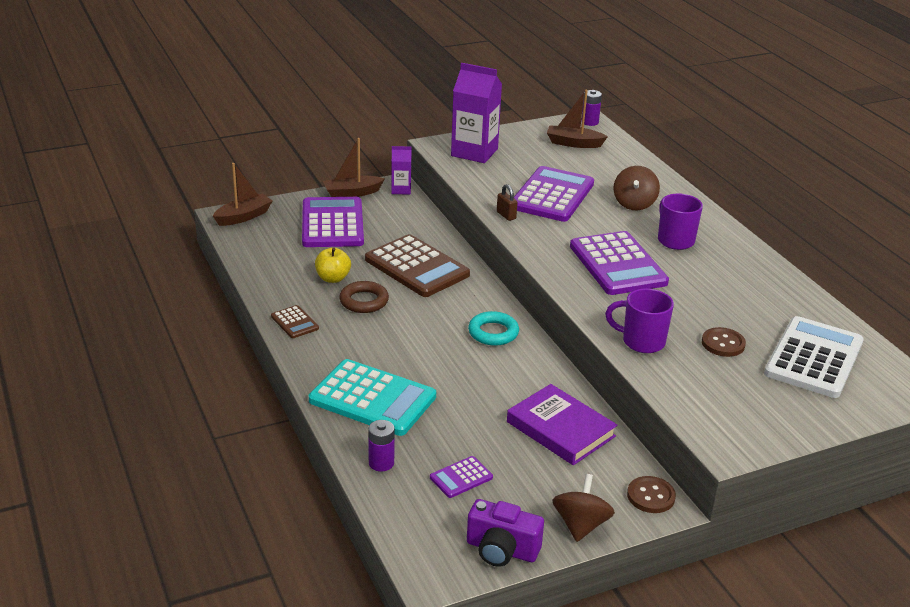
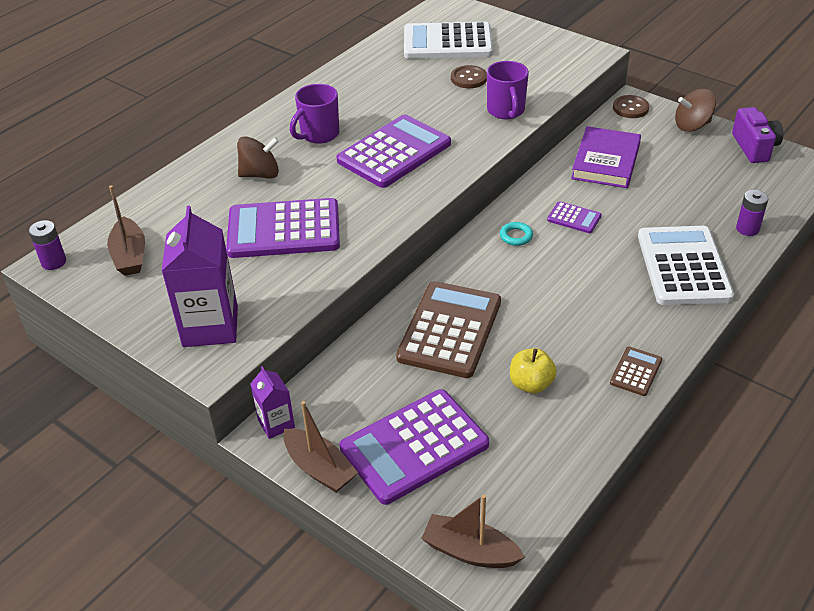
camera: 115 degrees left, 10 degrees up
(364, 301) = (549, 339): brown ring -> none
(372, 398) = (683, 266): turquoise calculator -> white calculator
(461, 477) = (713, 187): purple calculator -> purple calculator (574, 218)
(493, 333) = (516, 236): turquoise ring -> turquoise ring, size x0.63
(506, 215) = (357, 245): brown padlock -> none

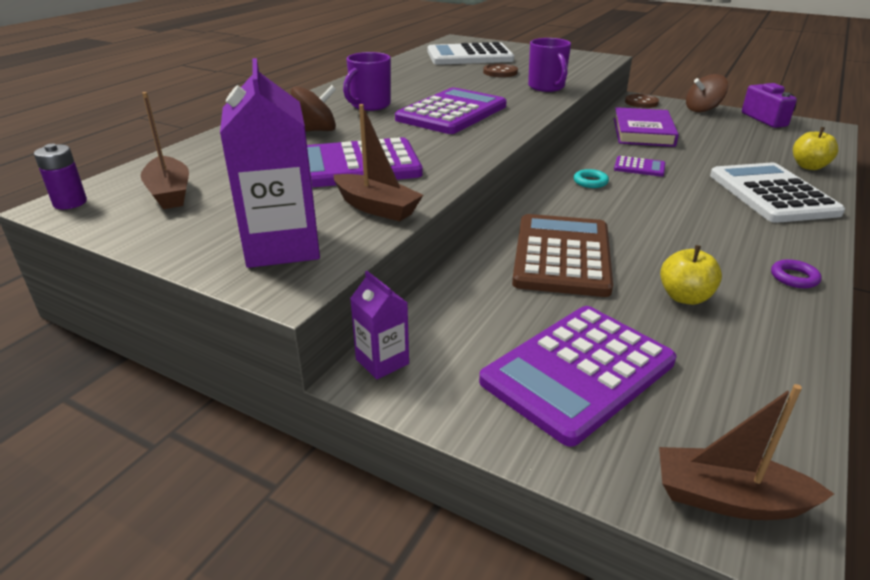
camera: 10 degrees left, 10 degrees down
(319, 468) = (459, 409): brown boat -> brown boat (376, 207)
(636, 371) = (794, 277): brown calculator -> purple ring
(747, 229) = (809, 166): purple battery -> yellow apple

